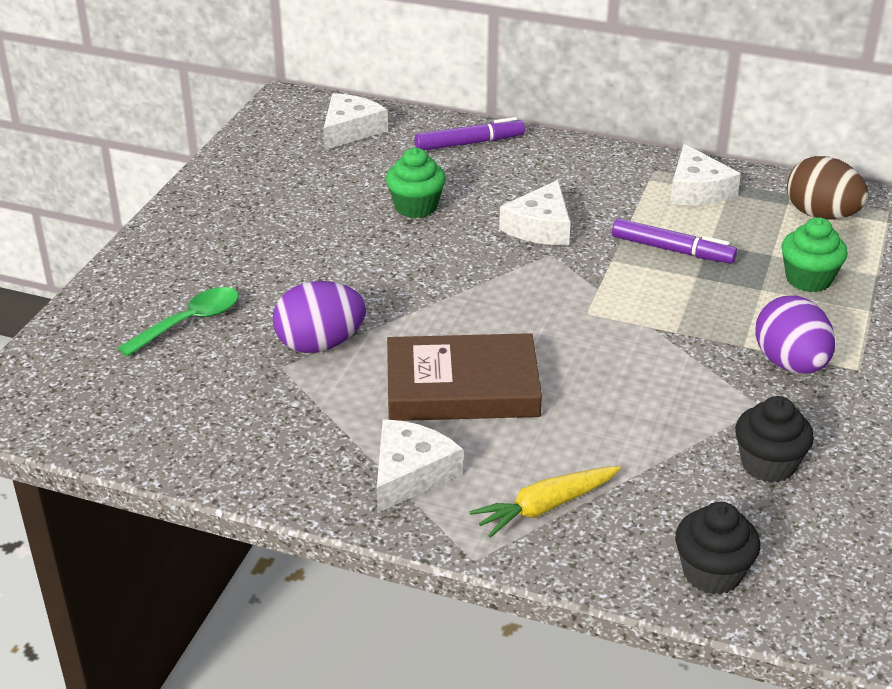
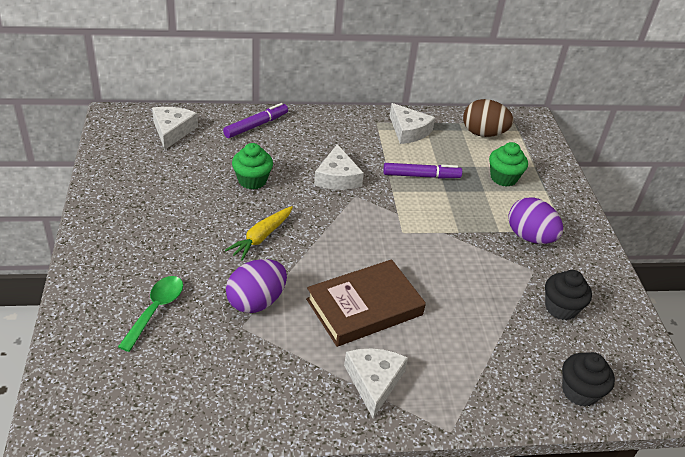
camera: 30 degrees left, 5 degrees up
(545, 507) = (466, 378): yellow carrot -> yellow carrot (261, 237)

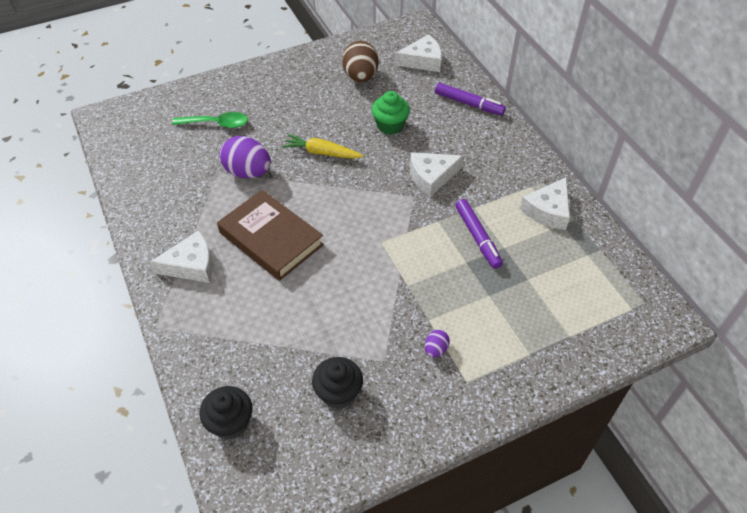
camera: 75 degrees right, 10 degrees up
(483, 133) = (596, 276): brown egg -> brown egg (360, 77)
(503, 178) = (524, 309): green cupcake -> none
(530, 237) = (436, 349): purple egg -> purple egg, size x0.48

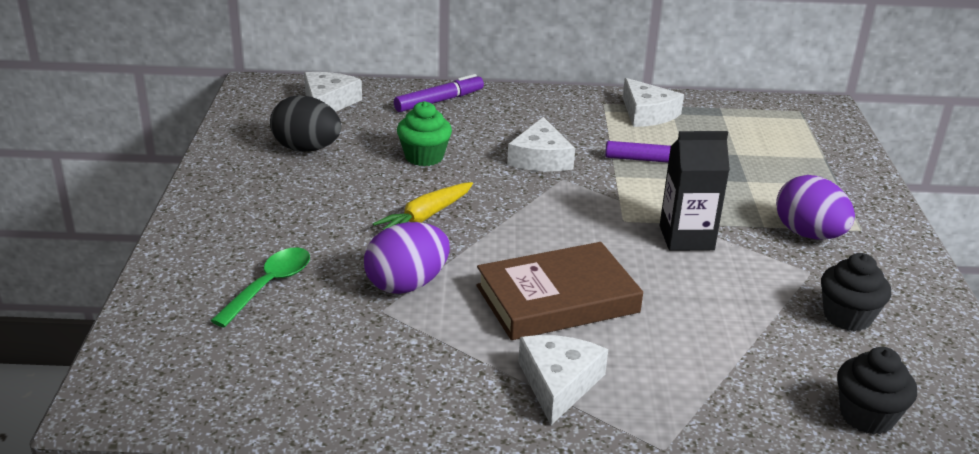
camera: 65 degrees left, 20 degrees down
(360, 77) = (307, 149): brown egg -> black egg
(382, 280) = (686, 238): none -> black carton
(436, 349) = (808, 234): purple egg -> purple egg, size x2.09

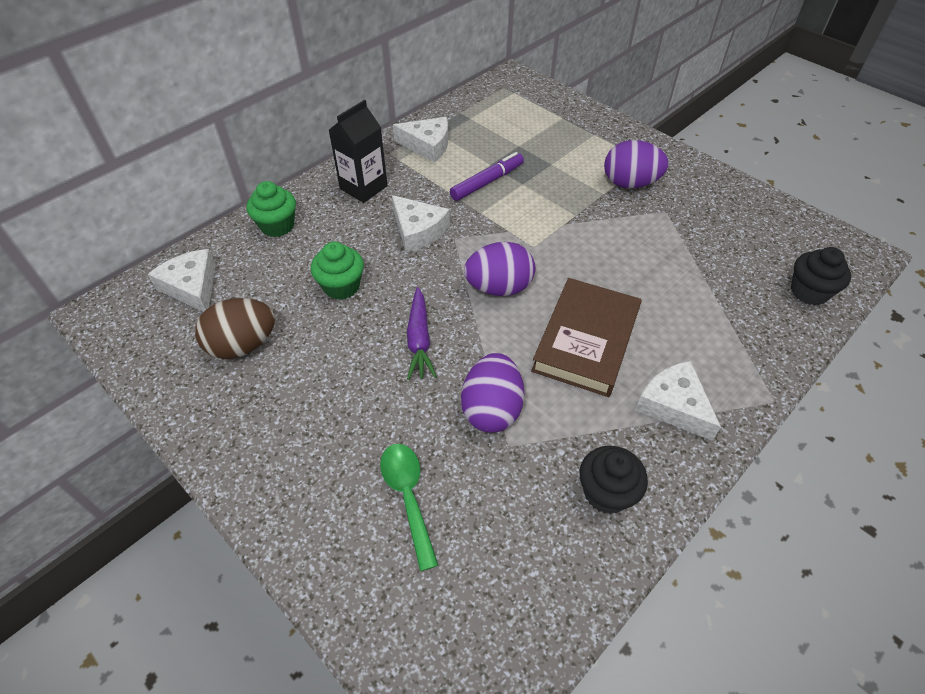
camera: 45 degrees left, 20 degrees up
(307, 149) = (243, 345): black egg -> brown egg
(426, 216) = (419, 339): yellow carrot -> purple carrot
(439, 101) = (277, 226): purple marker -> green cupcake
(544, 226) = (499, 287): none -> purple egg
(686, 238) = (581, 233): black carton -> black carton (363, 187)
(847, 317) = (719, 230): black cupcake -> black cupcake (606, 492)

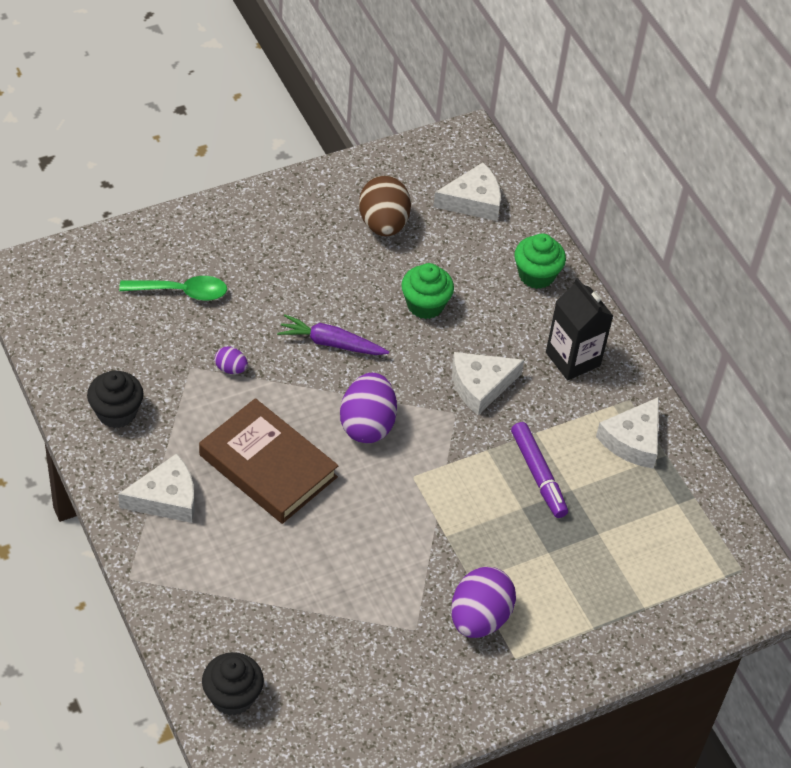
camera: 105 degrees right, 0 degrees up
(491, 409) = (231, 368): purple egg -> purple egg, size x0.48

